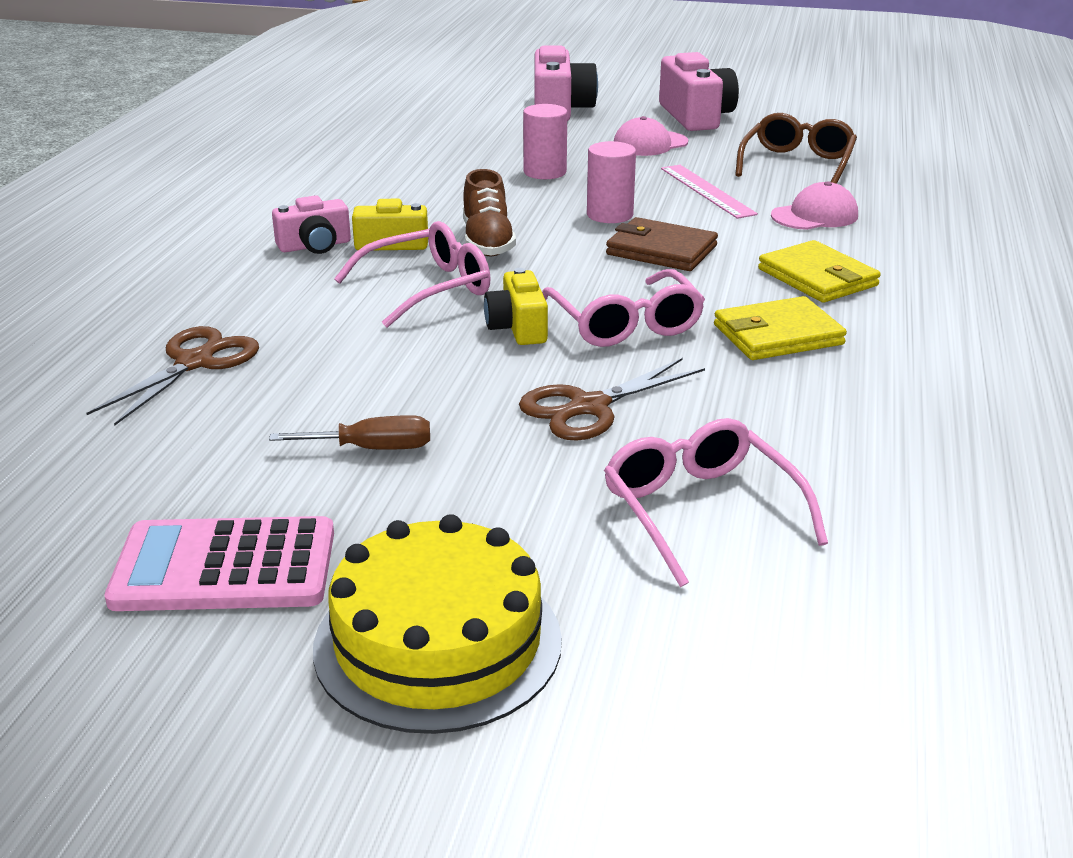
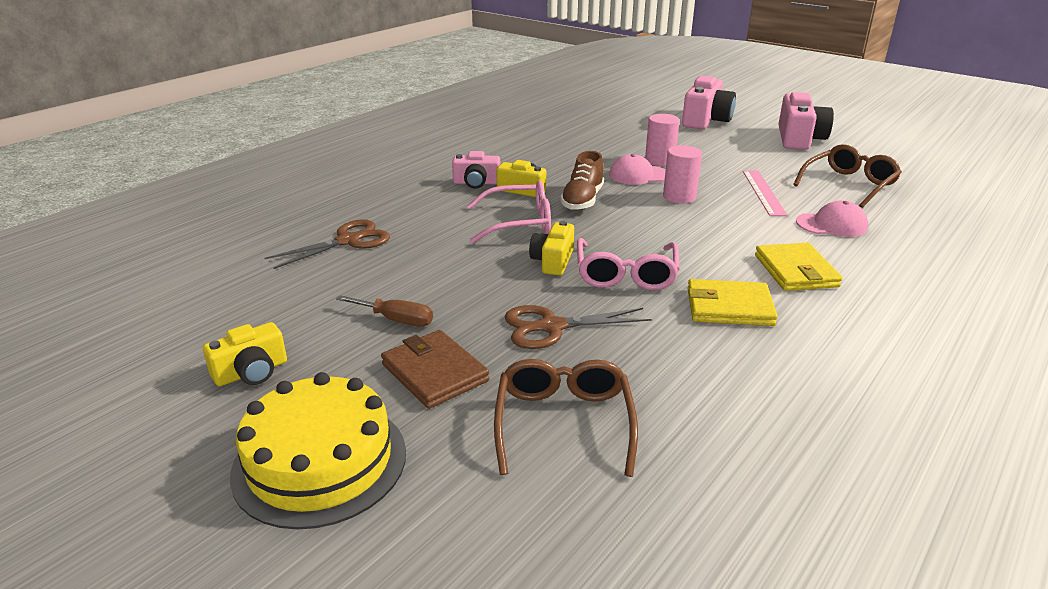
camera: 25 degrees right, 0 degrees up
(225, 567) = (251, 372): pink calculator -> yellow camera
(650, 144) = (749, 153): pink cap -> pink cap (638, 175)
(661, 250) = (695, 228): brown wallet -> brown wallet (435, 372)
(701, 511) = (563, 423): pink glasses -> brown glasses

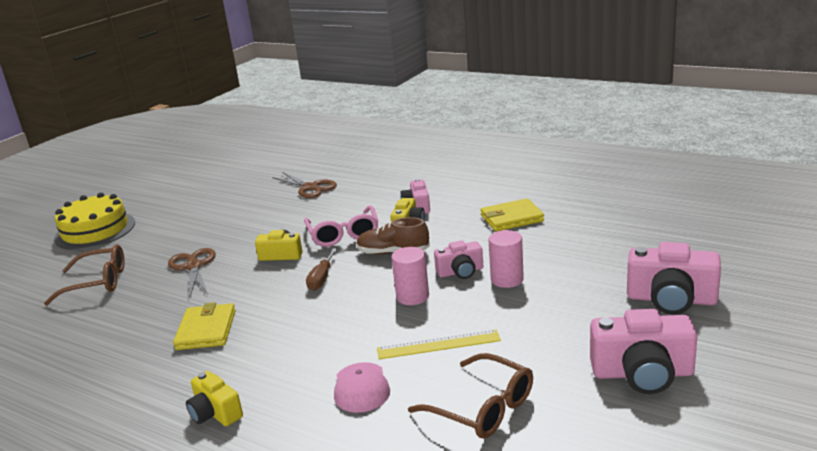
camera: 85 degrees right, 5 degrees down
(251, 372) = (169, 200): yellow camera -> yellow camera (215, 413)
(396, 320) = (211, 221): brown screwdriver -> brown screwdriver (321, 279)
(435, 372) = (155, 241): brown wallet -> none
(626, 274) = (260, 284): pink glasses -> none
(638, 175) = (460, 272): pink cap -> pink camera
(763, 192) = (438, 344): pink ruler -> yellow ruler
(795, 271) = (261, 362): yellow wallet -> yellow wallet (511, 218)

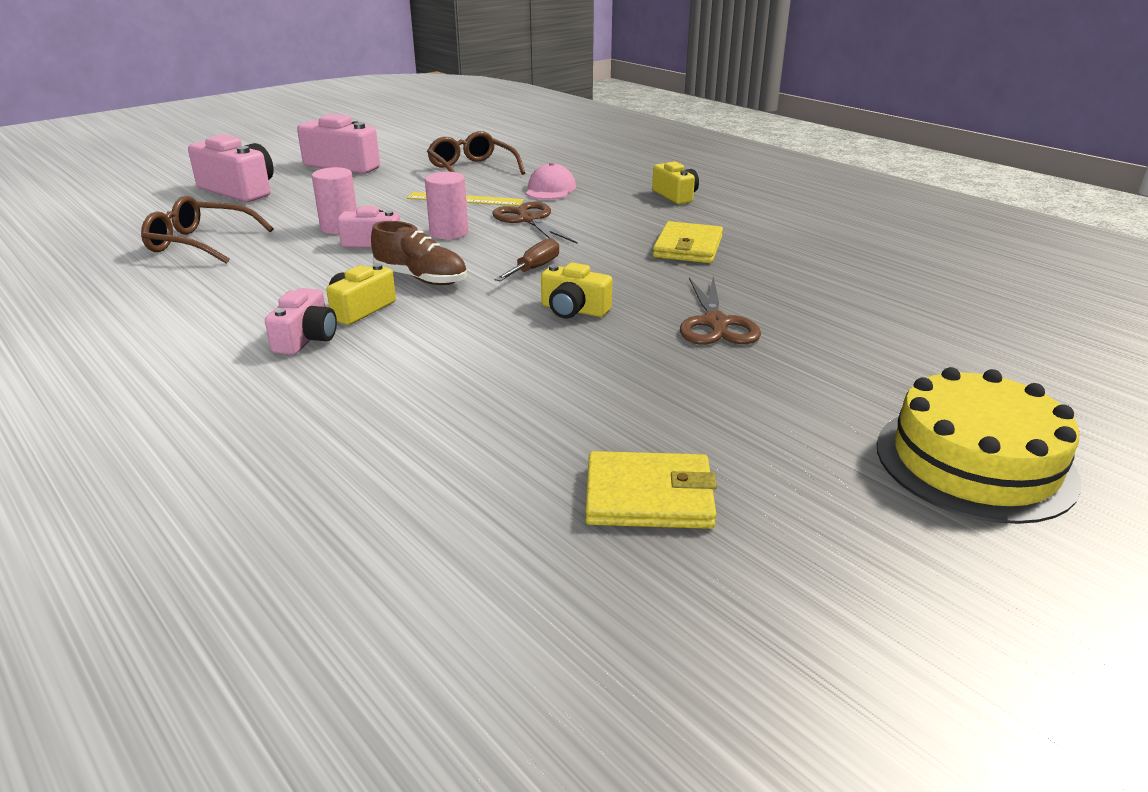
camera: 165 degrees left, 5 degrees up
(97, 282) = (875, 333): brown glasses -> brown glasses (200, 243)
(310, 188) = (446, 450): brown scissors -> brown scissors (529, 219)
(343, 234) = (463, 320): pink glasses -> none
(511, 218) = (219, 286): yellow wallet -> yellow wallet (649, 496)

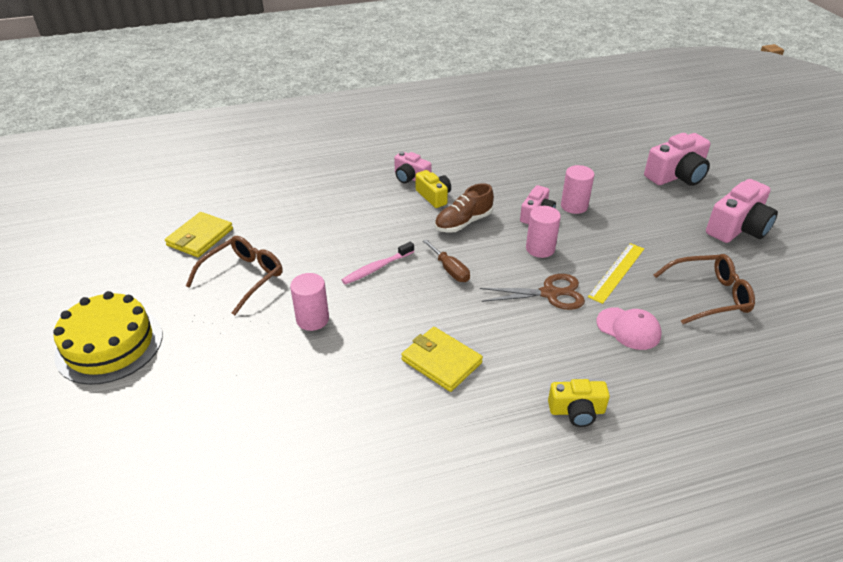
camera: 115 degrees right, 10 degrees up
(200, 243) = (568, 157): brown glasses -> brown glasses (243, 278)
(574, 310) = (377, 268): yellow camera -> pink toothbrush
(716, 324) = (312, 319): brown scissors -> pink cylinder

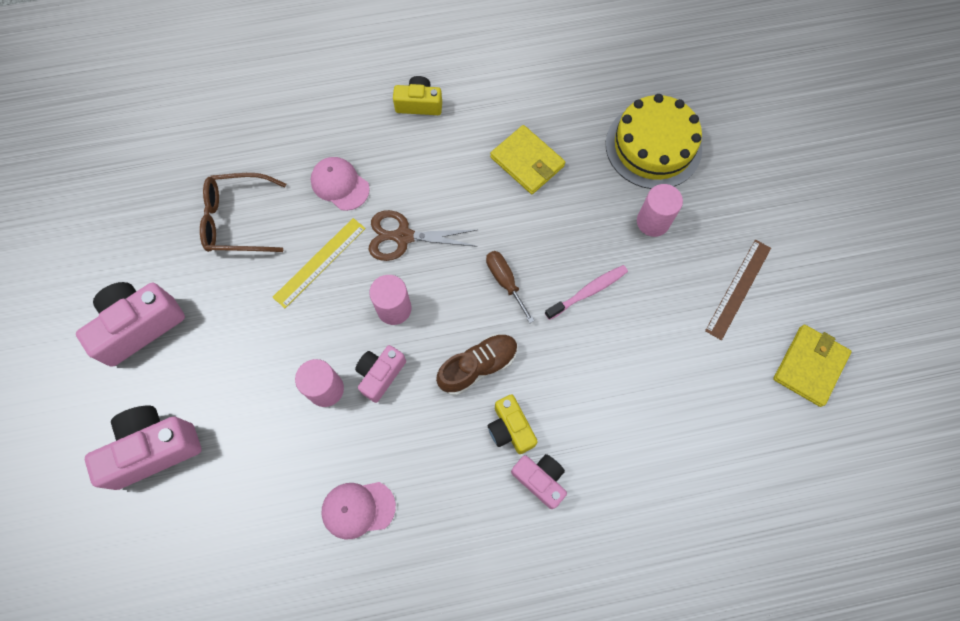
camera: 175 degrees left, 30 degrees up
(109, 345) = (847, 206): yellow cake -> yellow cake (653, 146)
(243, 278) = (738, 288): brown glasses -> brown ruler
(528, 161) = (358, 509): none -> pink cap

